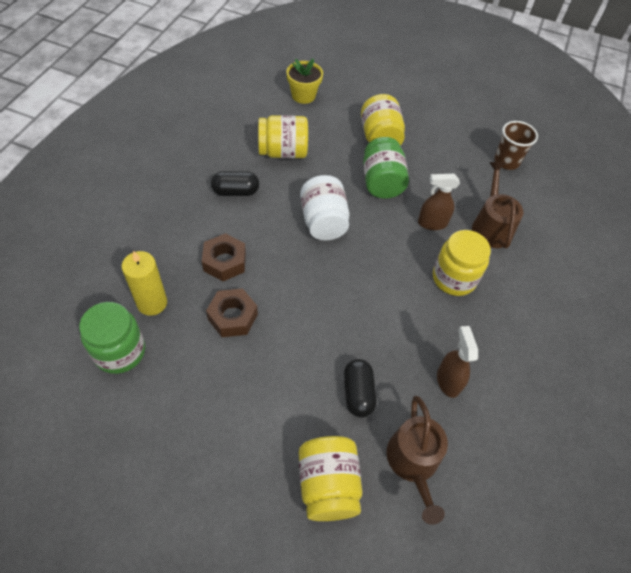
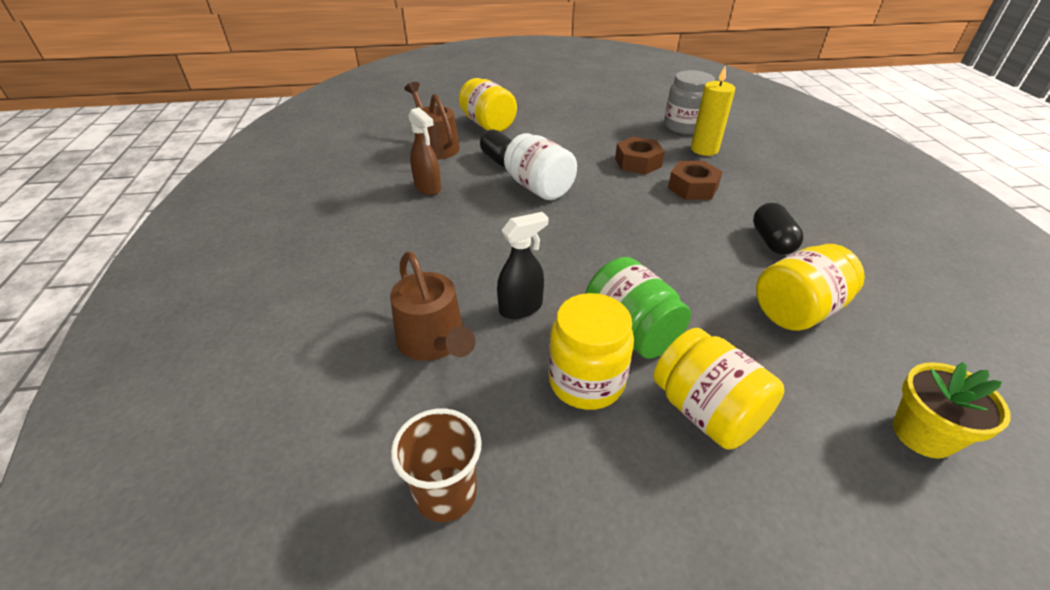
camera: 155 degrees right, 15 degrees down
(120, 351) = (684, 126): green jar -> grey jar
(235, 191) = (772, 241): black capsule -> black capsule turned 60 degrees counterclockwise
(323, 222) = (649, 253): white jar -> white jar (539, 188)
(432, 223) = (521, 308): brown spray bottle -> black spray bottle
(454, 278) = (459, 260): yellow jar -> yellow jar (586, 381)

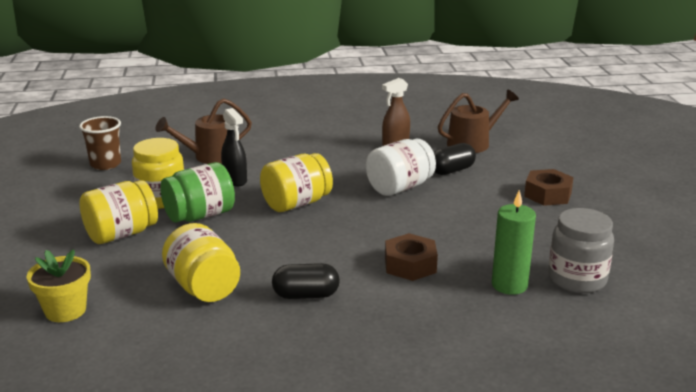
camera: 90 degrees right, 15 degrees down
(488, 125) = (531, 164): yellow jar -> yellow jar (296, 203)
(638, 162) = (463, 239): brown nut -> brown nut (547, 194)
(704, 149) = (509, 285): yellow candle -> green candle

